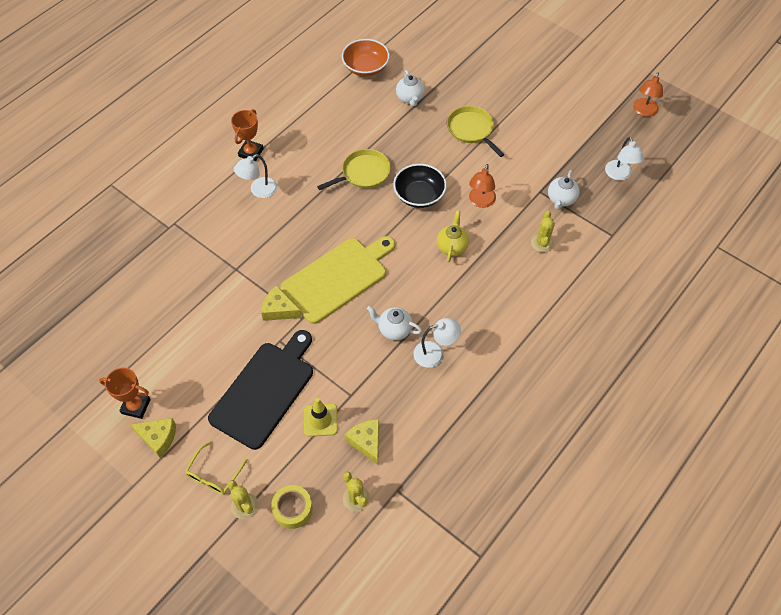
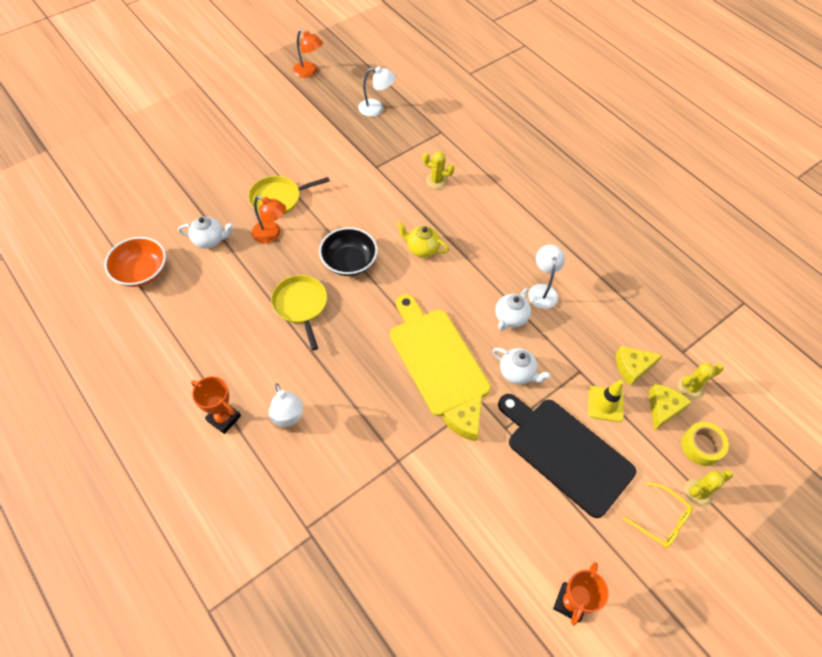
camera: 80 degrees left, 0 degrees up
(158, 438) = (614, 578): yellow cheese -> yellow cheese (663, 408)
(480, 202) = (374, 214): orange lamp -> orange lamp (271, 235)
(561, 199) = (391, 154): white teapot -> white teapot (517, 373)

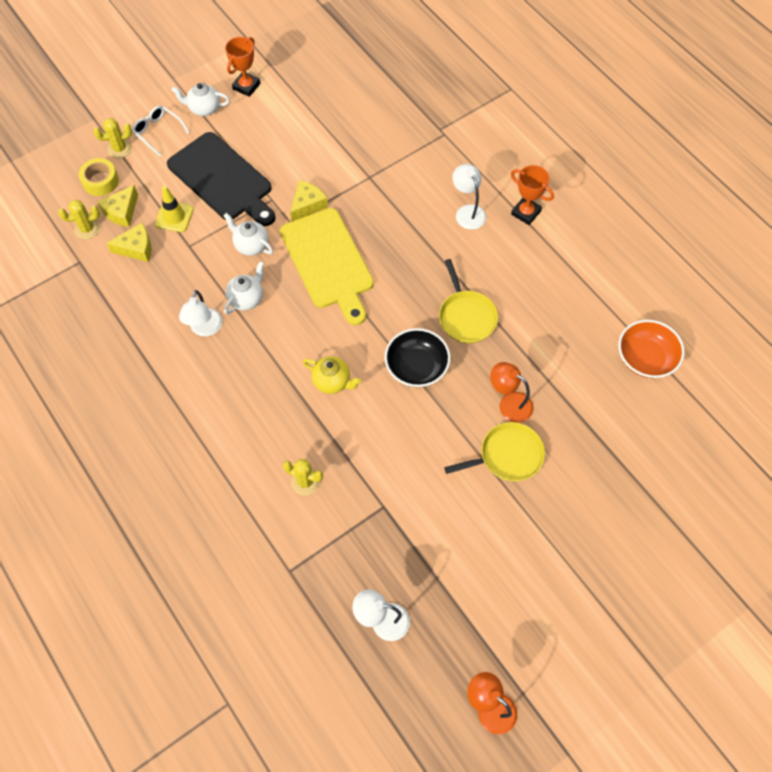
camera: 175 degrees left, 5 degrees up
(210, 240) = (579, 397): white teapot -> white teapot (204, 109)
(661, 520) = (158, 132): yellow glasses -> white glasses

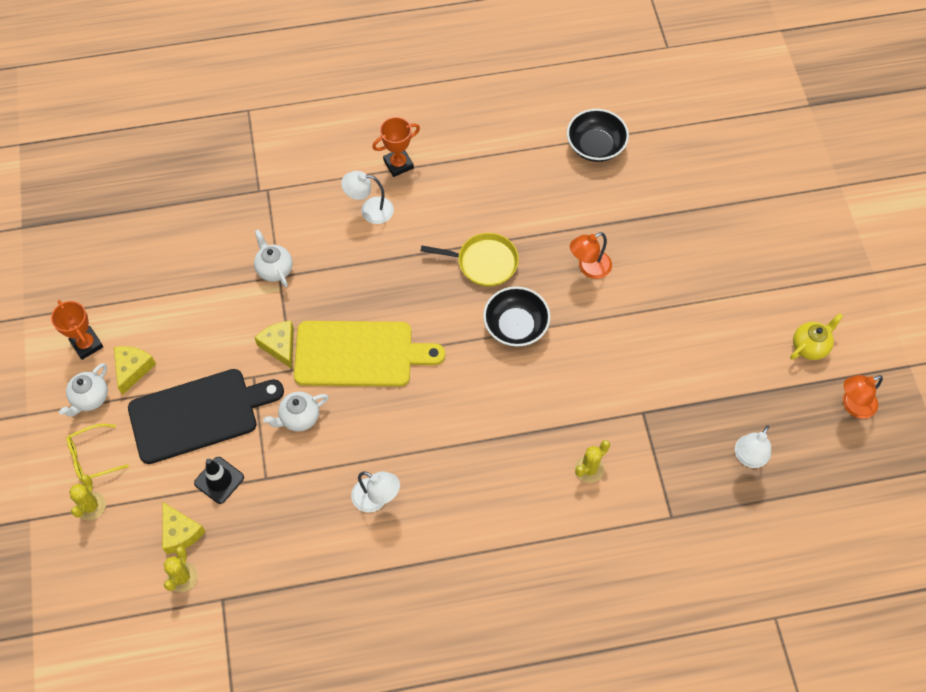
camera: 65 degrees left, 0 degrees up
(100, 181) = (124, 541): yellow tape -> none
(136, 248) = (238, 533): yellow cheese -> yellow cheese (133, 369)
(158, 132) = (92, 457): white glasses -> yellow glasses
(174, 217) = (219, 480): yellow traffic cone -> black traffic cone
(246, 299) = (362, 446): white teapot -> white teapot (274, 269)
(332, 382) = (496, 404): yellow teapot -> yellow teapot (810, 346)
(507, 455) = (638, 292): yellow pan -> none
(645, 358) = (595, 146): orange bowl -> black bowl

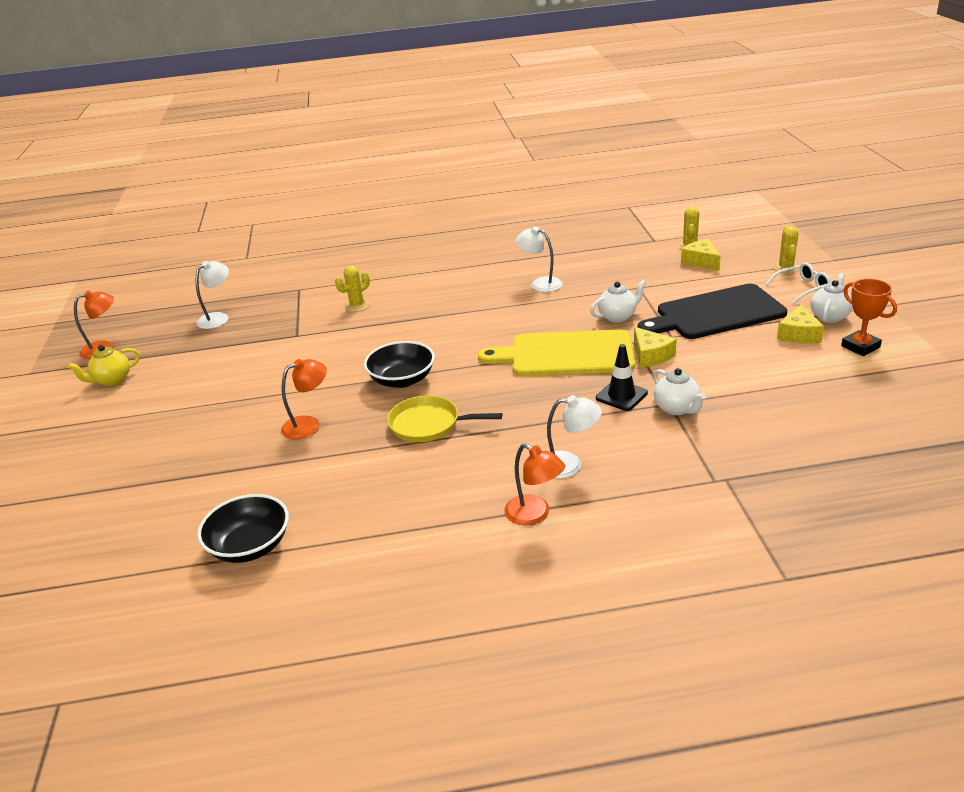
camera: 175 degrees left, 30 degrees down
(92, 457) = (802, 288): yellow glasses -> white glasses
(219, 480) = (680, 284): black traffic cone -> black traffic cone (621, 395)
(398, 164) = (535, 515): orange trophy -> orange lamp

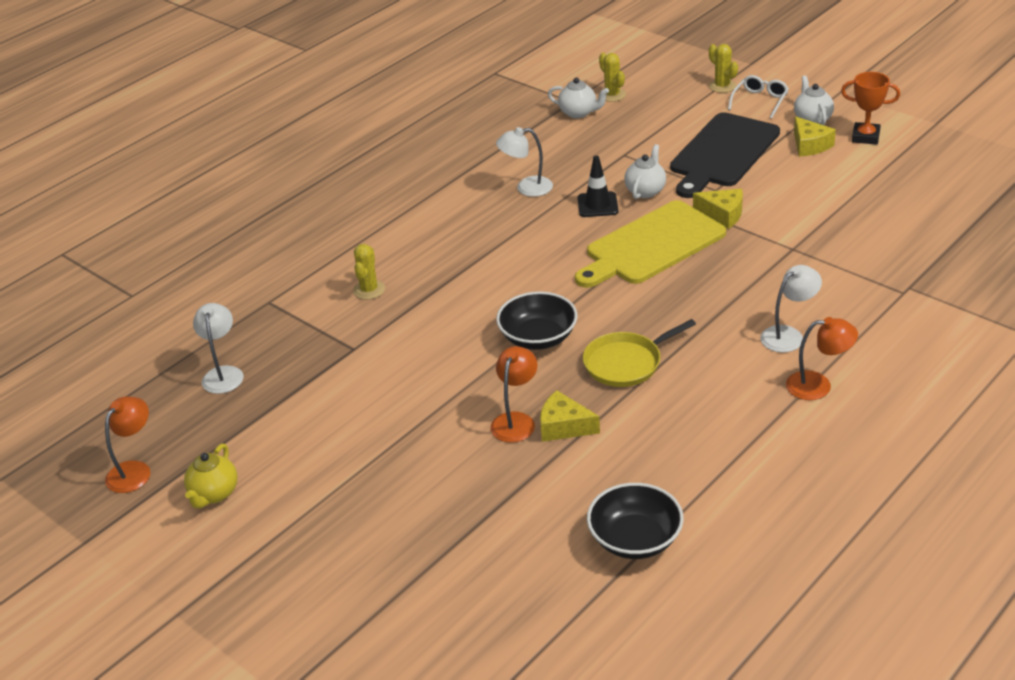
camera: 40 degrees left, 5 degrees up
(621, 395) = (748, 260): black traffic cone -> black traffic cone (597, 205)
(676, 408) = (803, 250): white teapot -> white teapot (578, 113)
(701, 262) = (644, 107): yellow cheese -> yellow cheese (564, 426)

